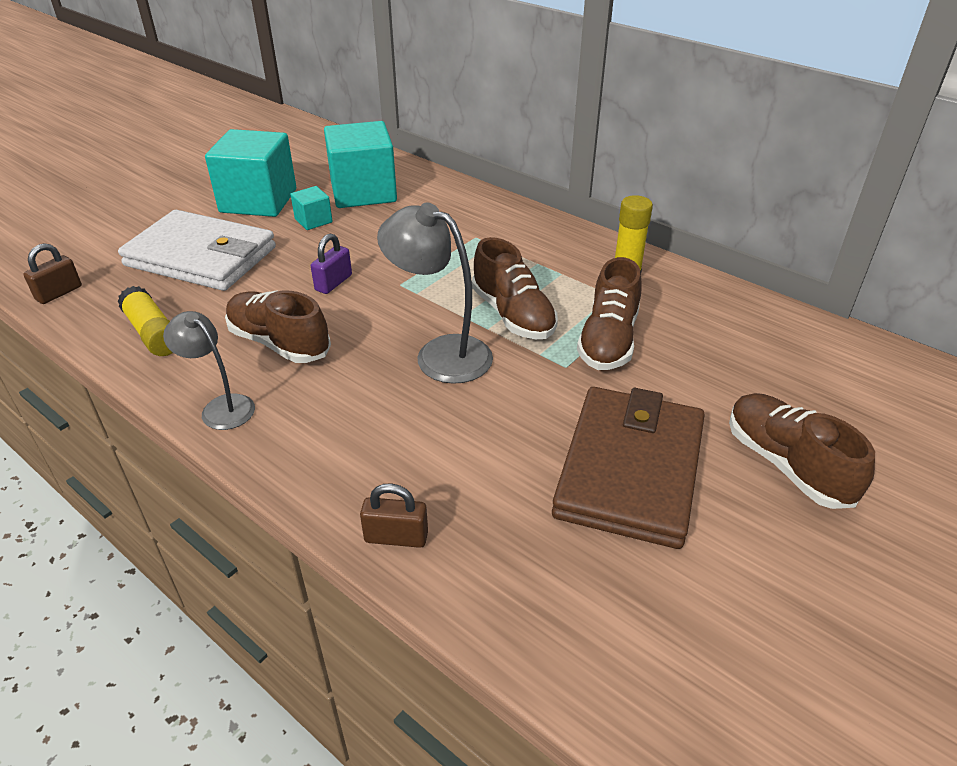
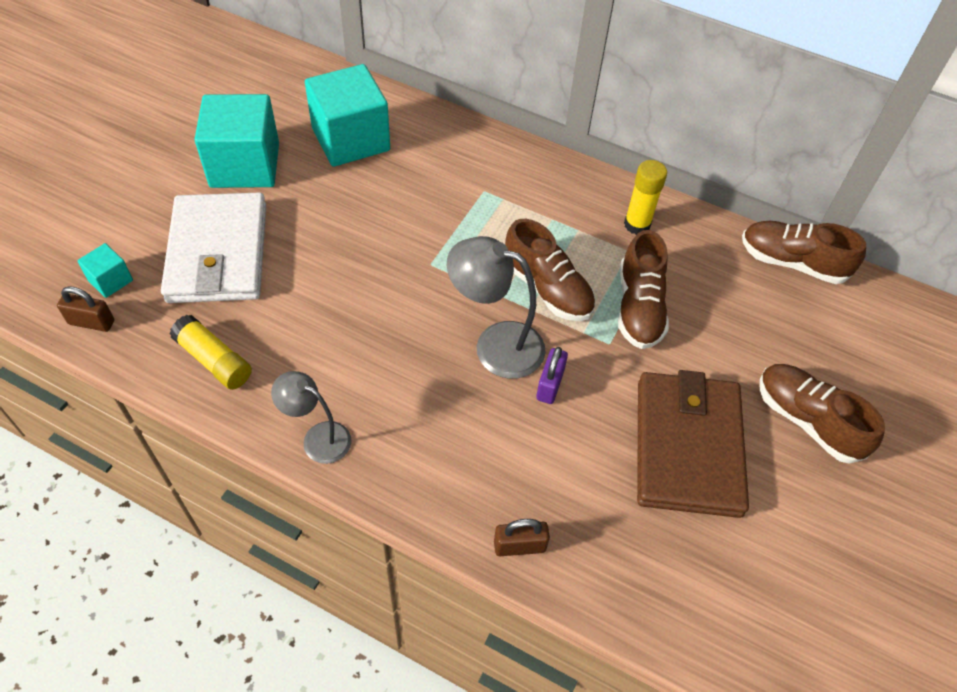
camera: 15 degrees left, 15 degrees up
(59, 293) = (91, 322): brown padlock -> brown padlock turned 75 degrees clockwise
(201, 257) = (218, 253): white wallet -> white wallet turned 75 degrees clockwise
(279, 343) = (342, 354): brown shoe -> brown shoe (792, 262)
(313, 220) = (314, 187): turquoise cube -> turquoise cube (110, 280)
(333, 283) = (366, 271): purple padlock -> purple padlock (550, 385)

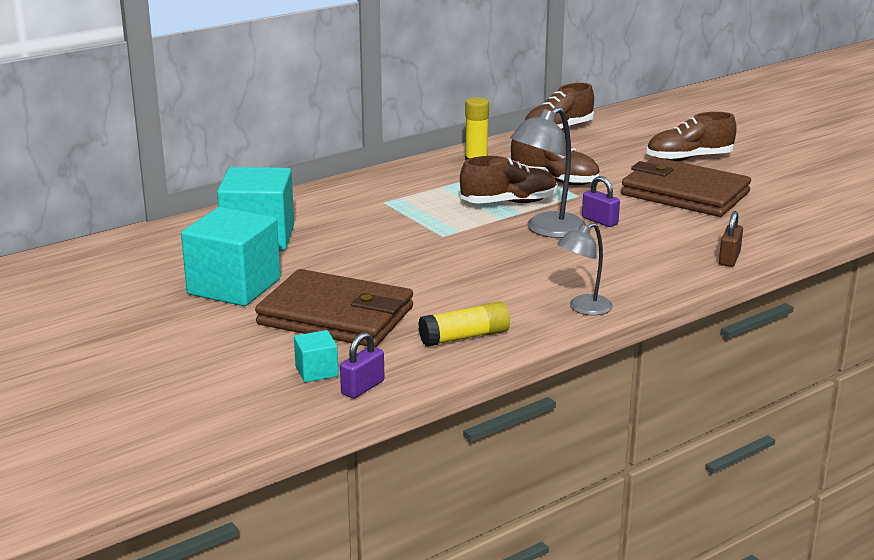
camera: 60 degrees left, 30 degrees down
(91, 322) = (362, 387): brown padlock -> purple padlock
(218, 253) = (336, 316): white wallet -> brown wallet

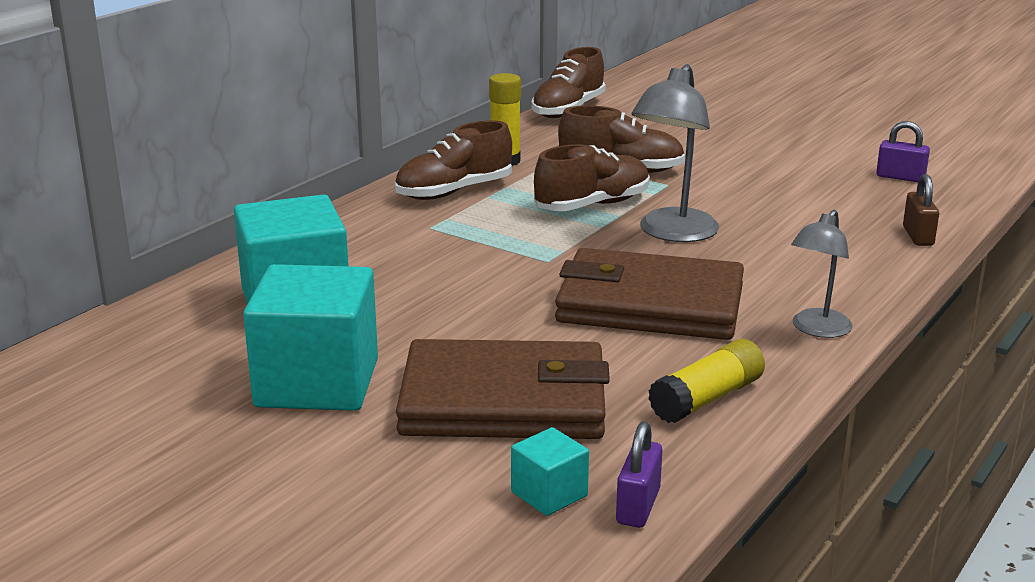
camera: 20 degrees left, 0 degrees up
(599, 221) = (724, 212): purple padlock -> purple padlock (900, 177)
(684, 194) = (787, 165): brown wallet -> brown wallet (649, 304)
(689, 159) = (750, 124): brown shoe -> brown shoe (454, 192)

